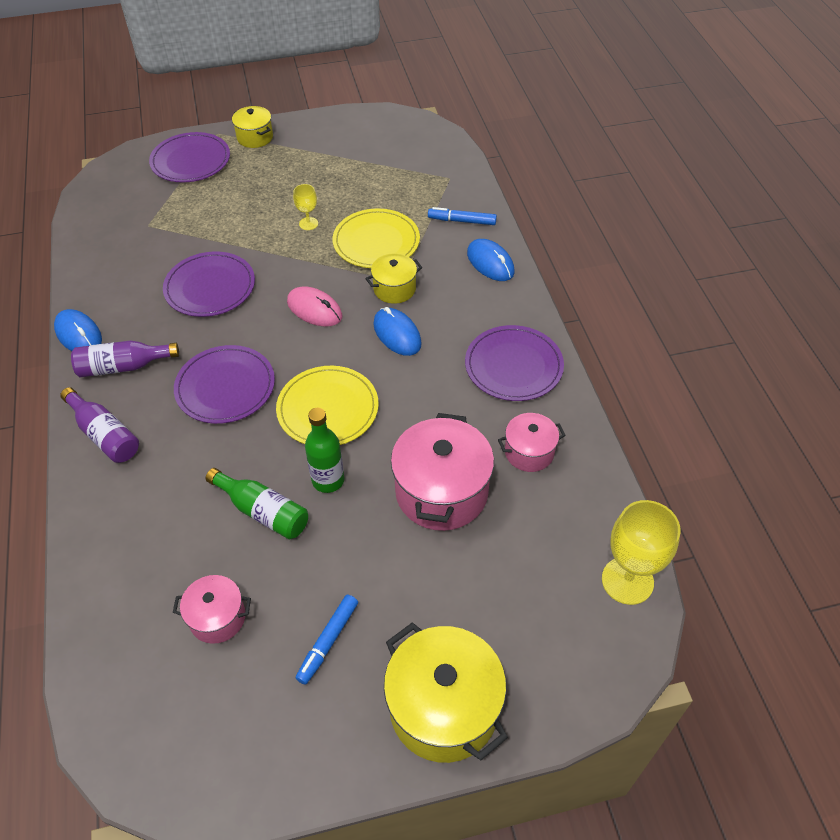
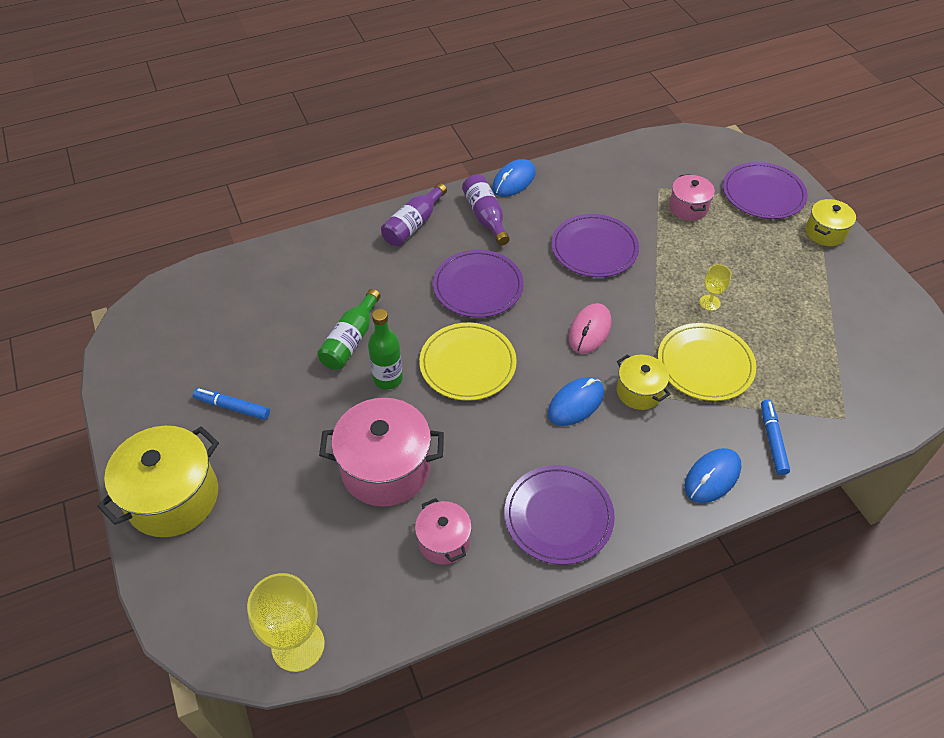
camera: 80 degrees right, 0 degrees up
(217, 618) = (252, 333): pink pot -> pink pot (688, 207)

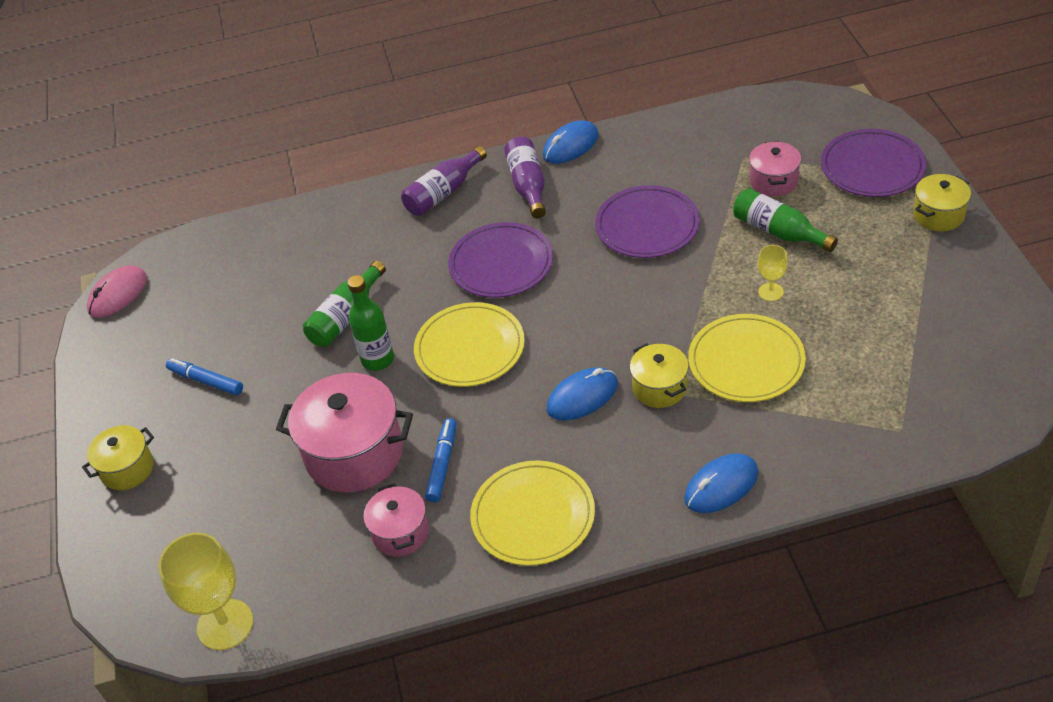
camera: 15 degrees right, 5 degrees down
(173, 497) = (127, 469): yellow pot -> yellow pot, size x0.55
(558, 516) = (533, 516): purple plate -> yellow plate
(590, 330) = (618, 318): pink mouse -> pink mouse (118, 294)
(703, 250) = (779, 232): none -> green bottle
(772, 440) = (804, 450): blue marker -> blue marker (442, 464)

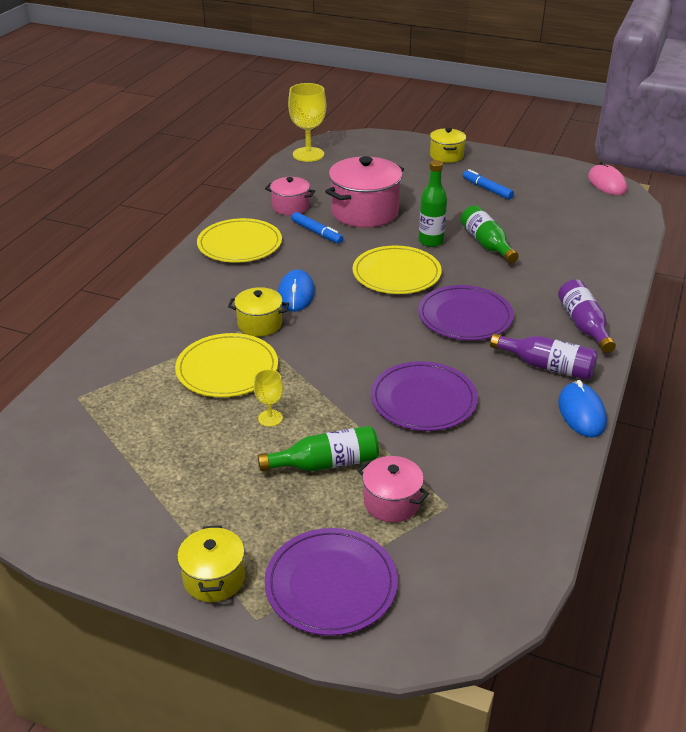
camera: 120 degrees right, 10 degrees down
(206, 381) = (487, 189): blue marker -> blue marker turned 105 degrees counterclockwise
(721, 486) = (158, 308): blue mouse -> none

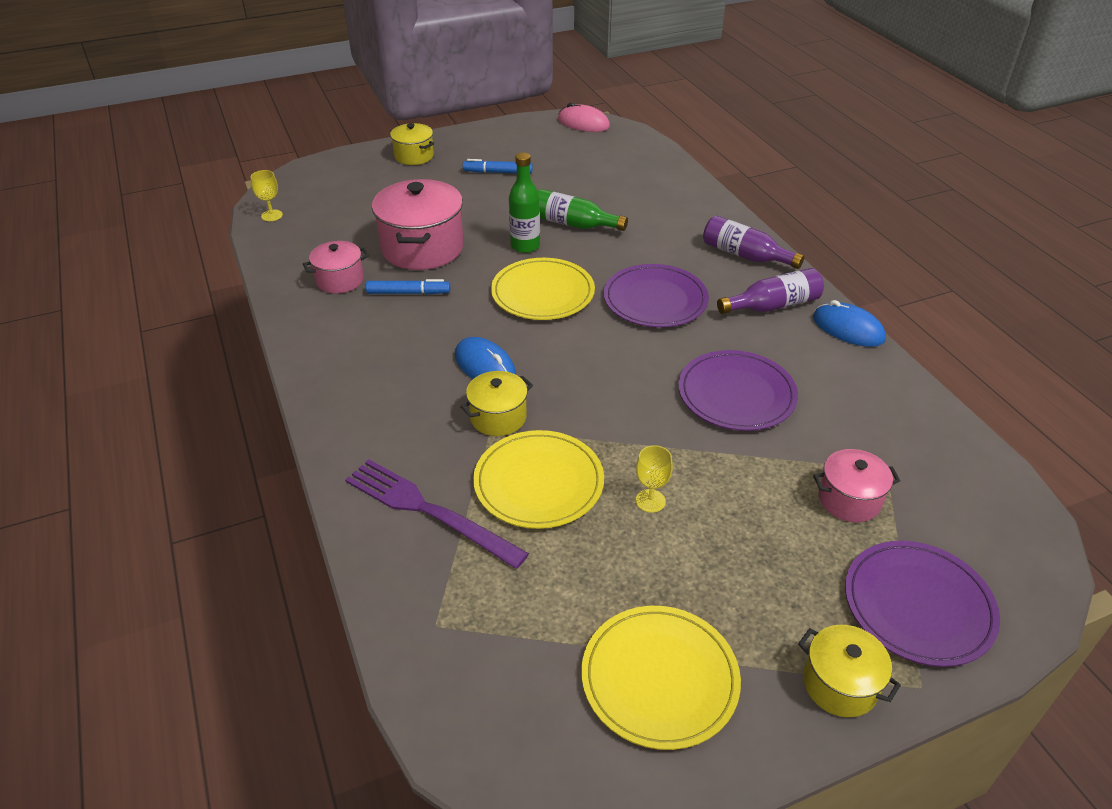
camera: 45 degrees left, 5 degrees up
(154, 346) = (428, 511): none -> purple fork
(239, 244) = (347, 348): yellow plate -> yellow plate (659, 678)
(308, 154) = (272, 215): yellow goblet -> yellow goblet, size x0.51
(326, 463) = (756, 506): green bottle -> none

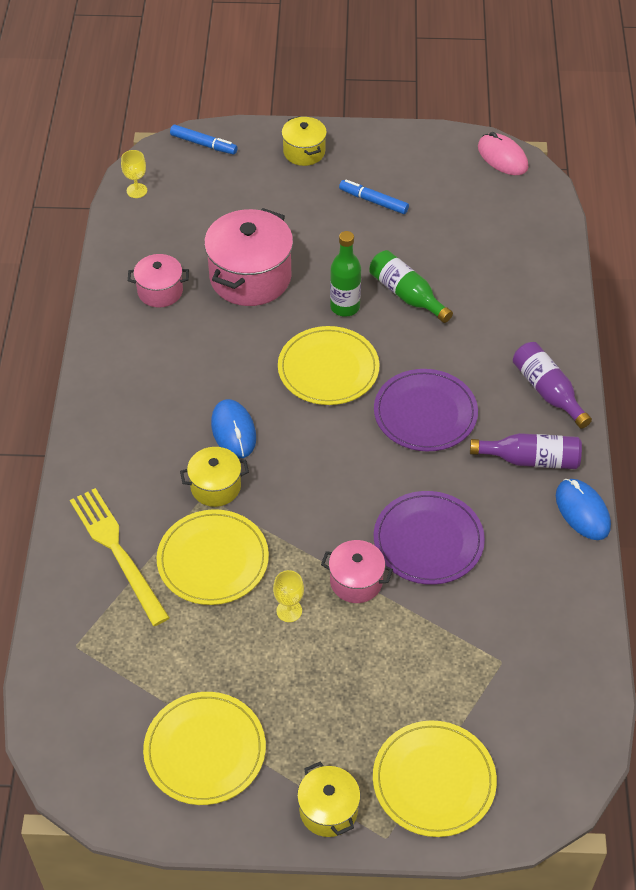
camera: 25 degrees right, 10 degrees up
(408, 293) = (211, 327): blue marker -> blue marker (203, 144)
(428, 511) = (117, 551): purple fork -> yellow fork
(849, 499) = (449, 674): pink pot -> pink pot (356, 581)
(918, 605) = (434, 780): purple plate -> yellow plate

